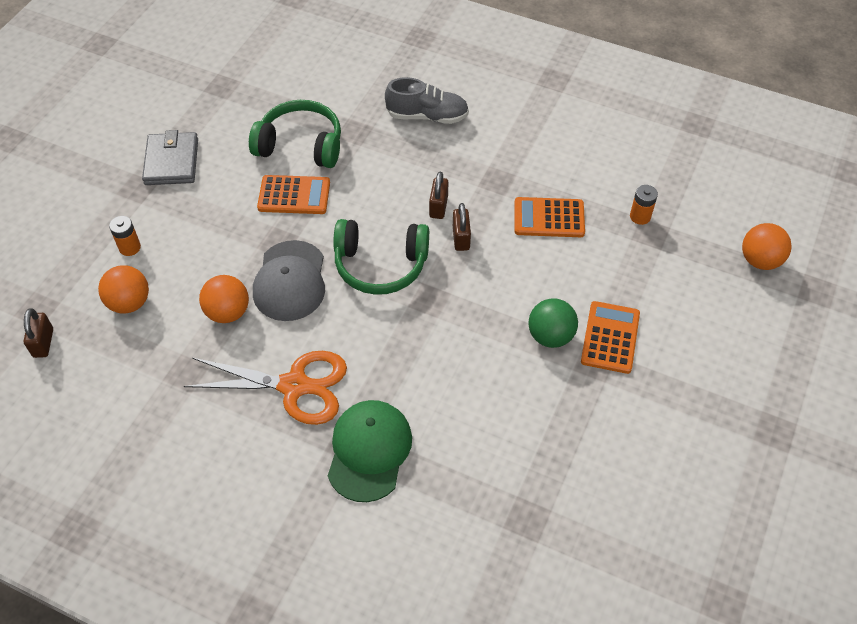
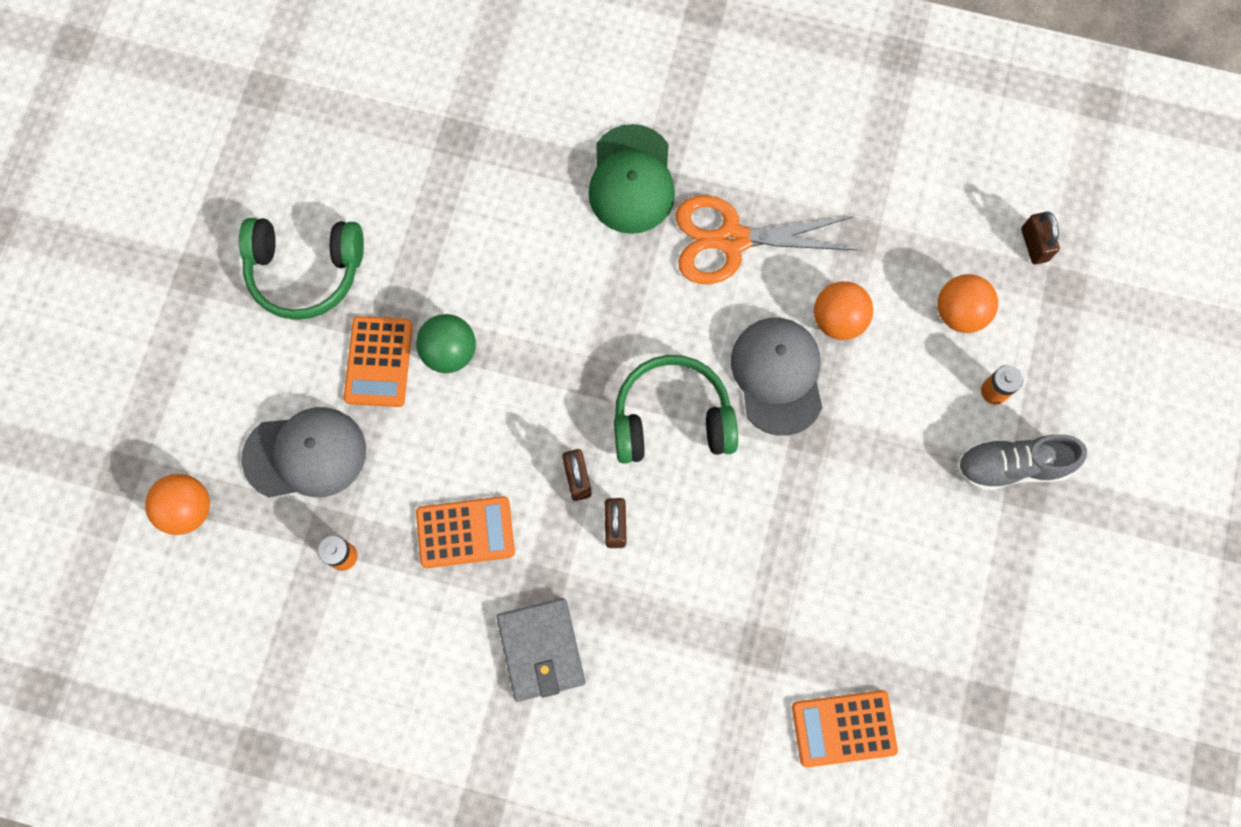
camera: 170 degrees right, 20 degrees up
(172, 162) = (999, 542): grey wallet -> grey wallet (541, 650)
(294, 195) = (813, 511): orange calculator -> orange calculator (843, 728)
(300, 145) = (831, 605): green headphones -> green headphones (305, 271)
(427, 116) = (661, 697): grey shoe -> grey shoe (1011, 466)
(670, 282) = (305, 454): none -> grey cap

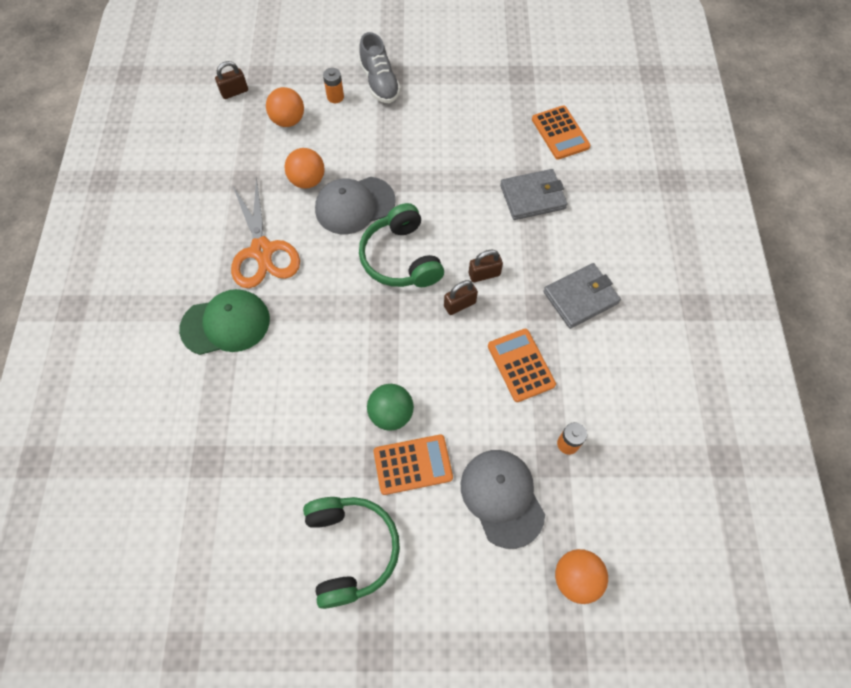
camera: 105 degrees left, 10 degrees down
(729, 640) = (532, 197): none -> grey wallet

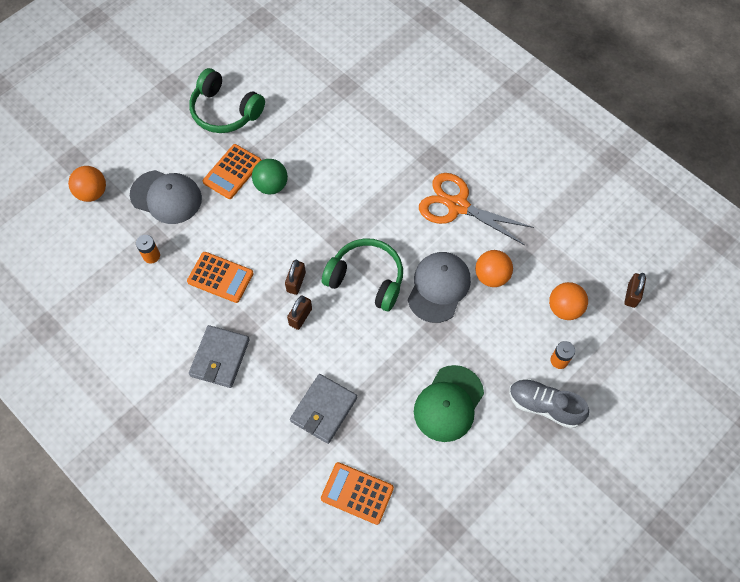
camera: 135 degrees right, 0 degrees up
(226, 324) = (422, 149): green cap -> green cap (448, 403)

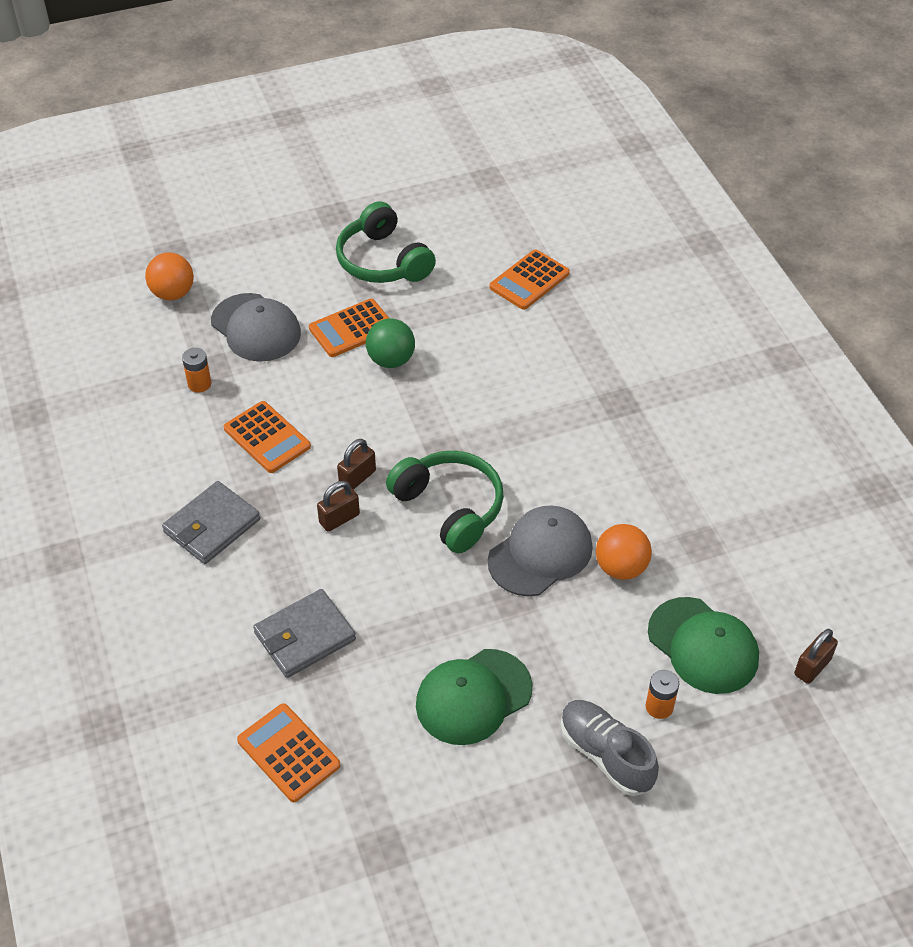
camera: 25 degrees right, 15 degrees down
(330, 89) = (529, 280): none -> orange calculator
(457, 206) = (621, 468): orange scissors -> none
(564, 308) = (703, 645): orange ball -> green cap

